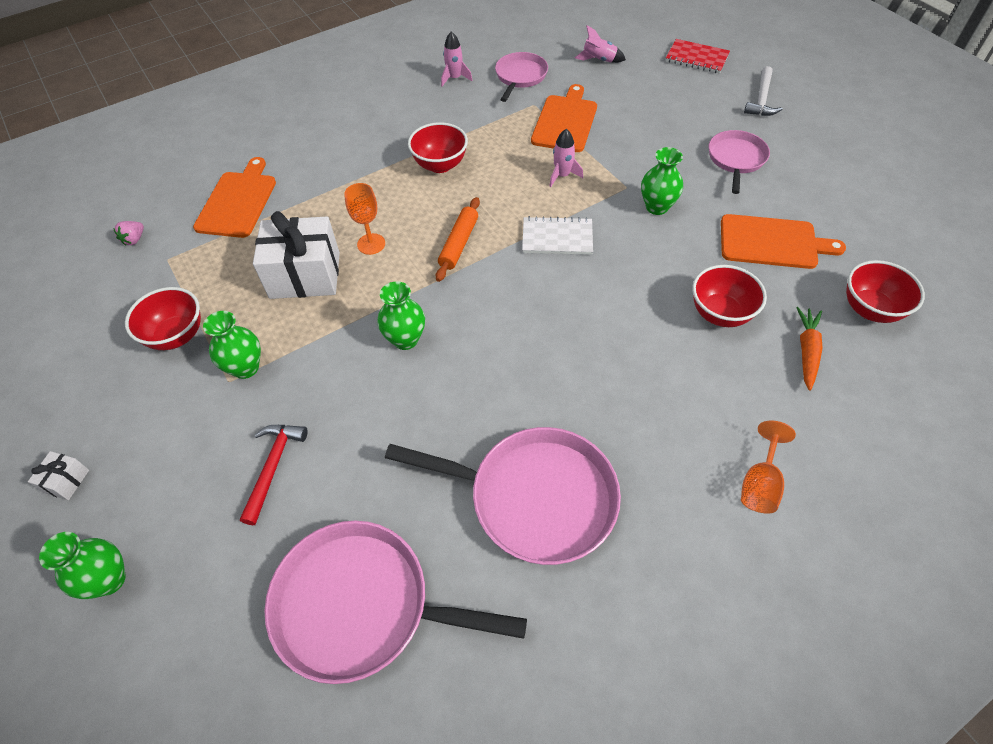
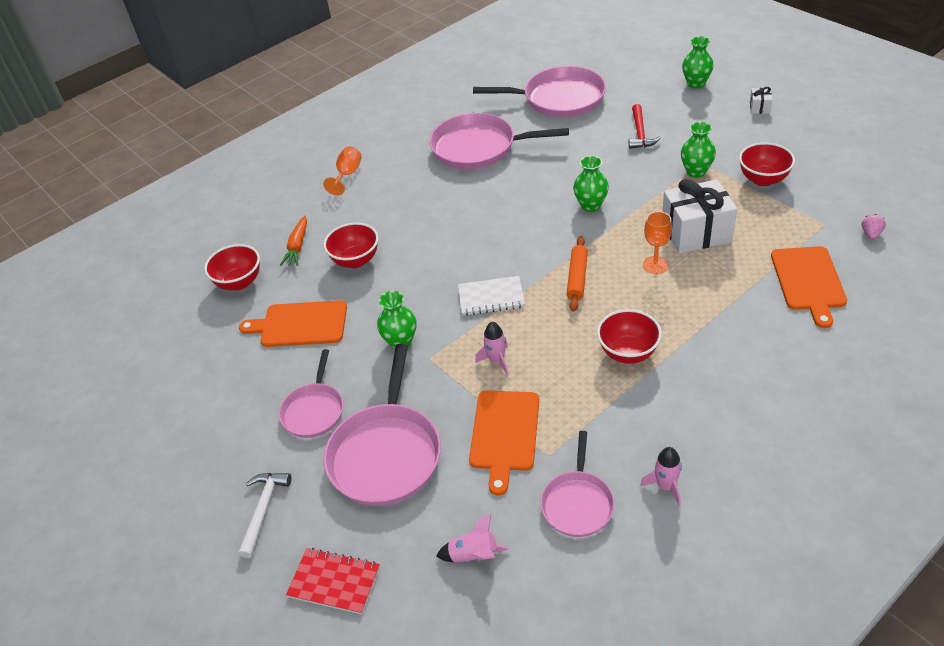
camera: 175 degrees right, 10 degrees down
(665, 120) = (386, 454): none -> pink pan

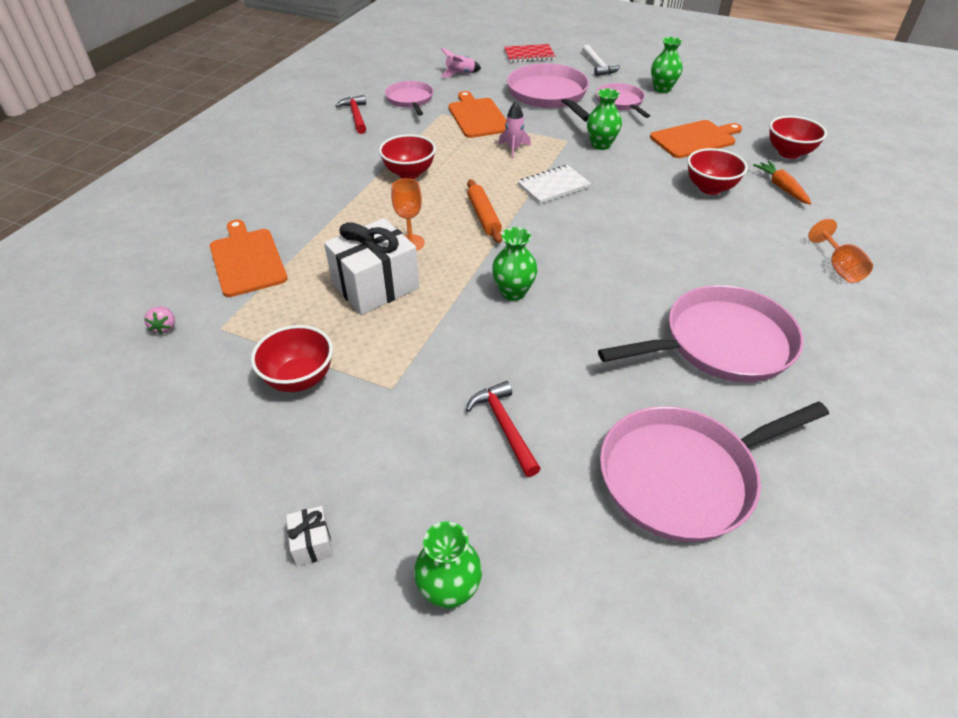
camera: 150 degrees right, 0 degrees up
(665, 486) = (356, 116): pink rocket -> red hammer
(696, 171) = (396, 371): green vase -> green vase (662, 89)

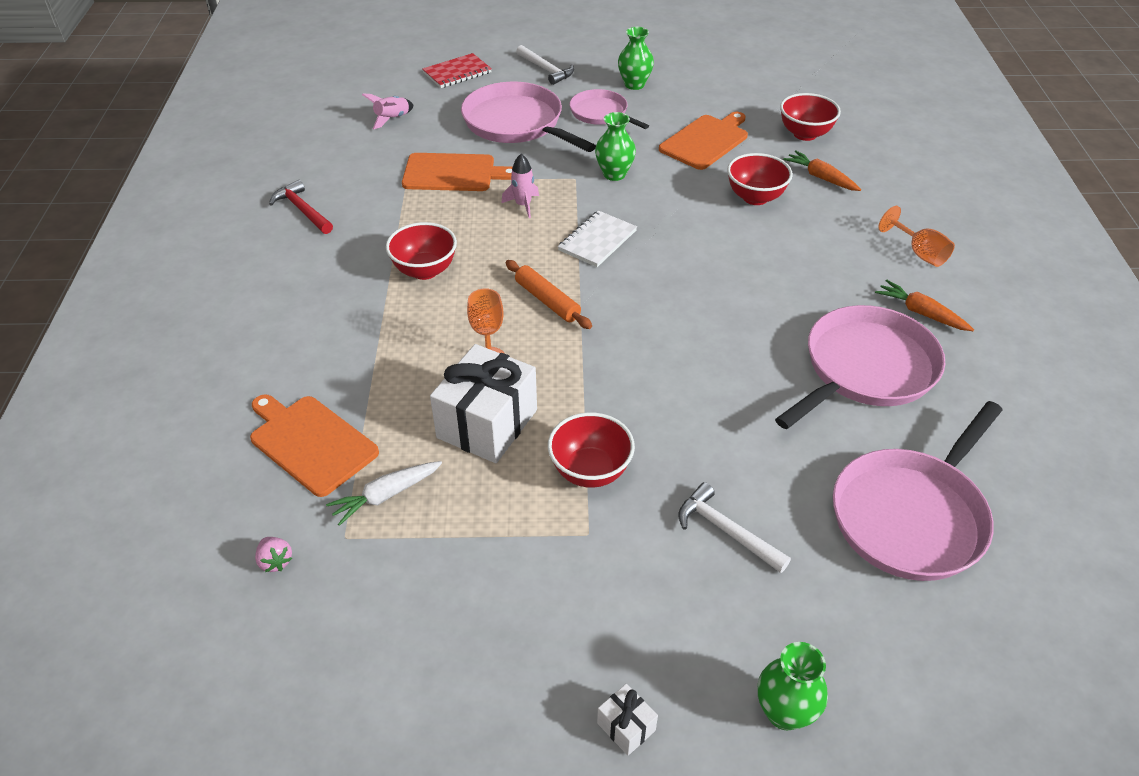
camera: 25 degrees left, 0 degrees up
(268, 310) = (386, 495): none -> white carrot
(299, 379) = (482, 561): red bowl -> red bowl (590, 471)
(410, 100) = (355, 170): pink pan -> none
(477, 117) = (453, 173): orange cutting board -> orange cutting board turned 135 degrees clockwise
(504, 426) = (726, 530): red hammer -> white hammer
(513, 292) = (638, 381): green vase -> none
(808, 315) = (921, 313): none -> orange carrot

